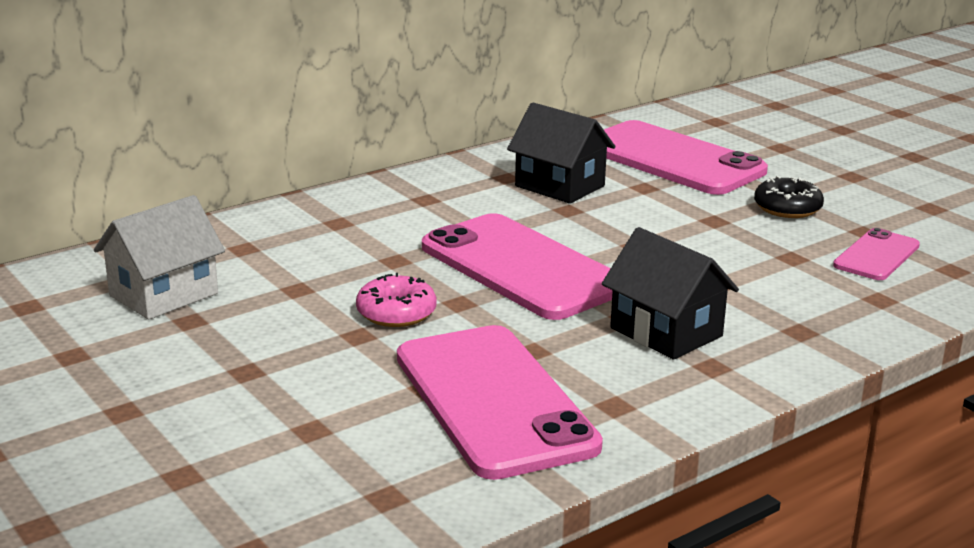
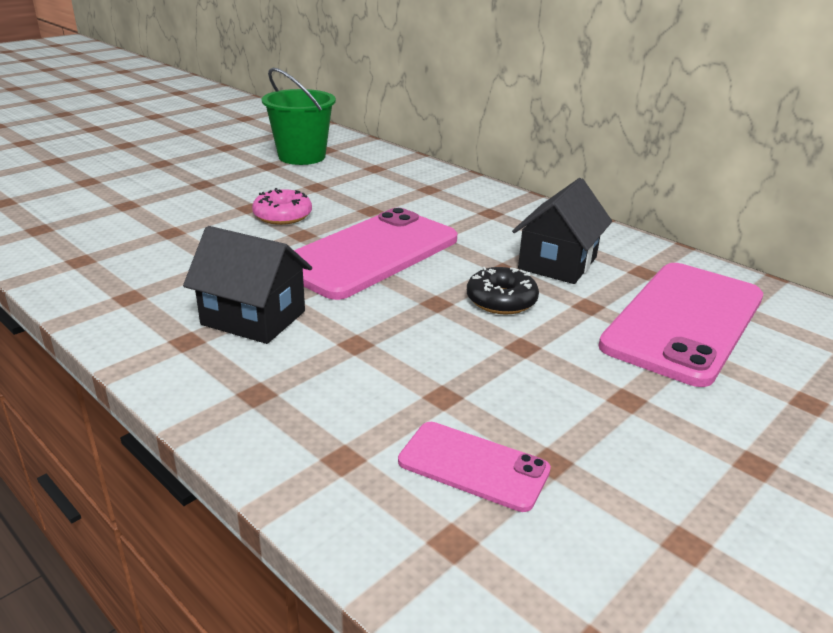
camera: 80 degrees right, 5 degrees up
(164, 294) = (302, 156): white house -> green bucket
(493, 401) = (147, 253): pink phone -> none
(666, 332) = (253, 318): black house -> black house turned 75 degrees clockwise
(787, 208) = (591, 398): black donut -> black donut (501, 300)

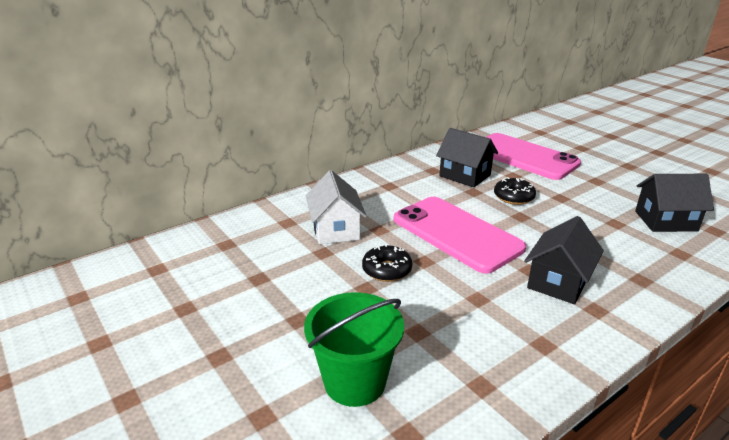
camera: 80 degrees left, 0 degrees up
(282, 216) = (387, 270): pink donut -> black donut
(302, 156) = (241, 258): green bucket -> green bucket (354, 381)
(364, 189) = (335, 229): none -> white house
(473, 466) = (665, 221): pink phone -> black house

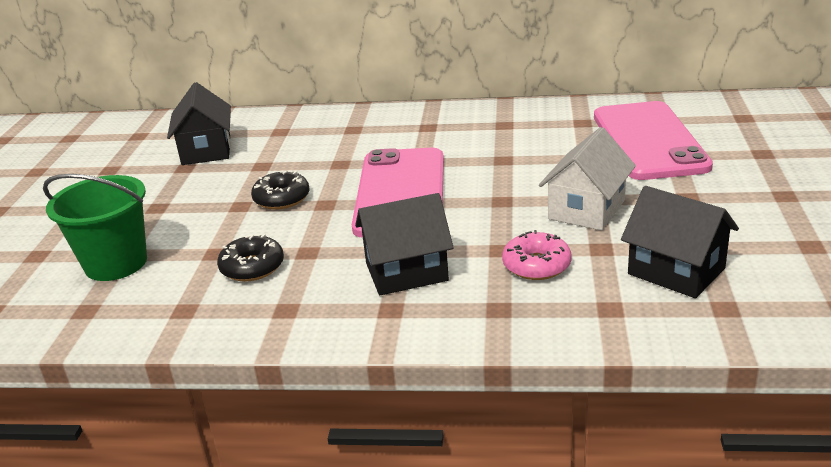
camera: 45 degrees right, 0 degrees up
(335, 229) = (305, 151): white house -> white house (586, 209)
(465, 175) = (528, 140): black house -> black house (206, 150)
(513, 197) = (536, 179): black donut -> black donut (252, 267)
(608, 246) = (536, 265): none -> pink donut

